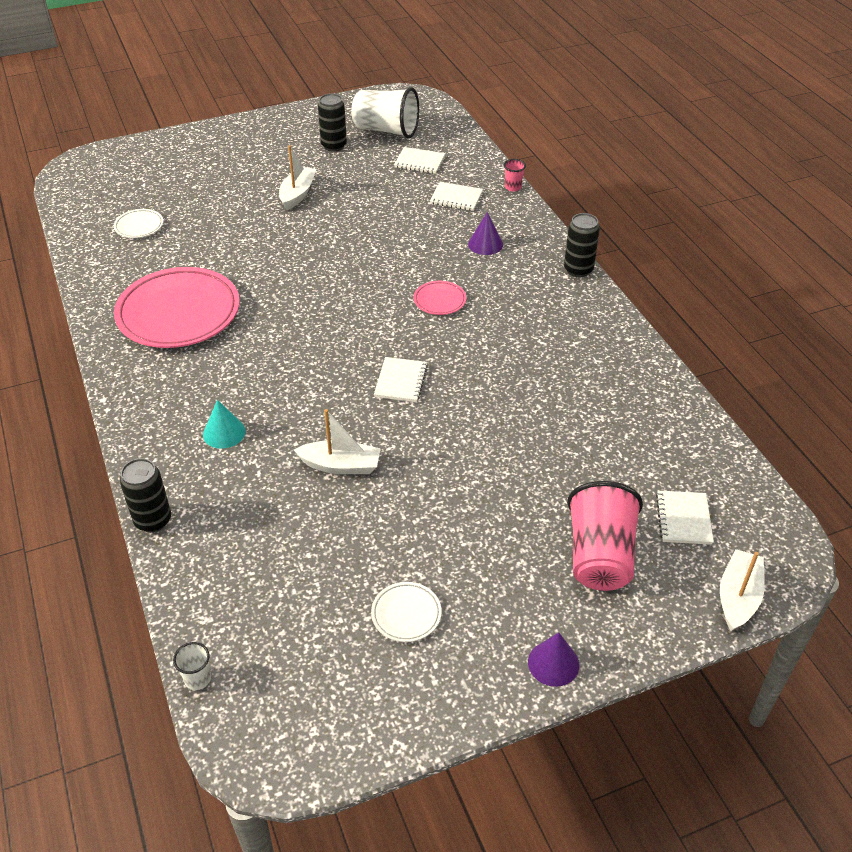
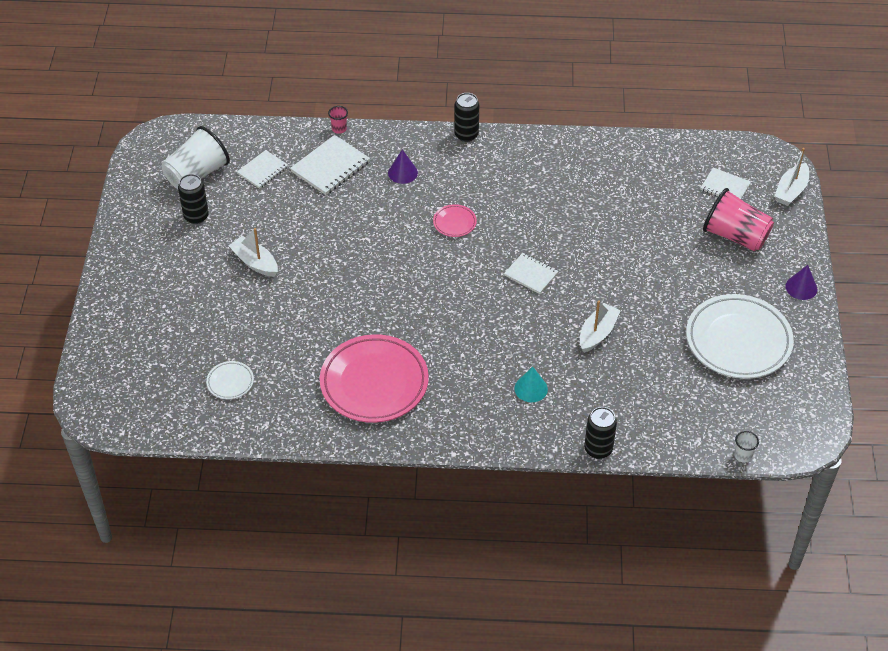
camera: 65 degrees left, 5 degrees up
(406, 614) = (738, 341): white plate -> white plate, size x2.29
(456, 198) = (330, 167): white notebook -> white notebook, size x1.56
(738, 597) = (791, 190): white boat -> white boat turned 105 degrees counterclockwise

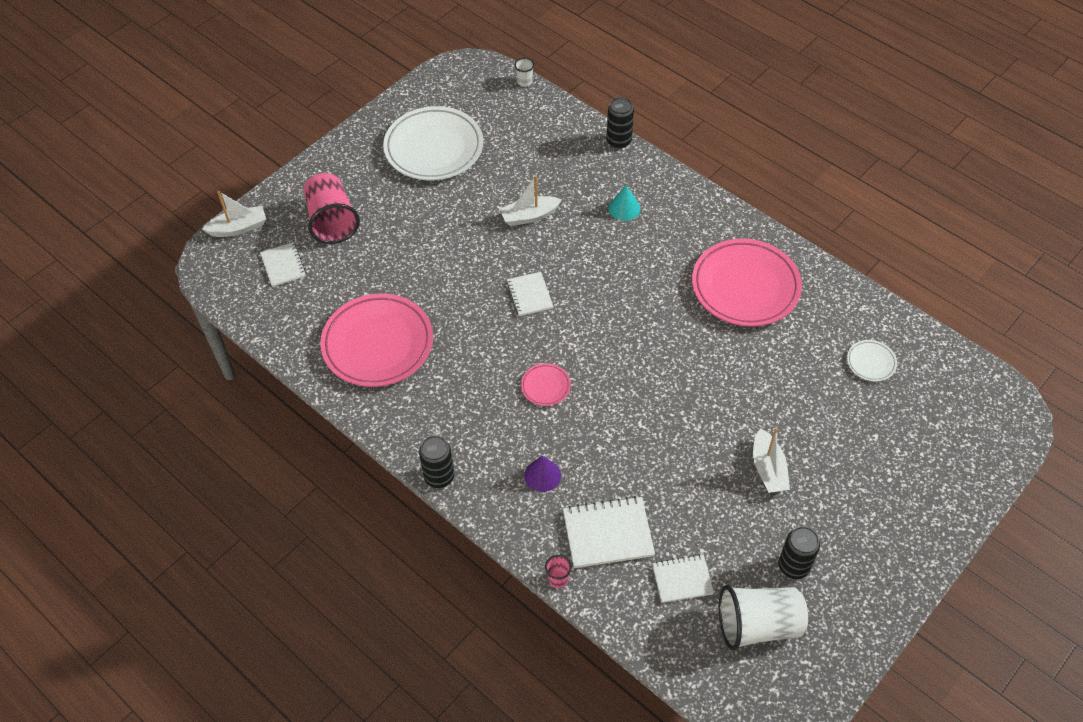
camera: 140 degrees left, 5 degrees up
(596, 180) = (378, 344): none -> pink plate
(801, 287) = (339, 154): purple cone -> none

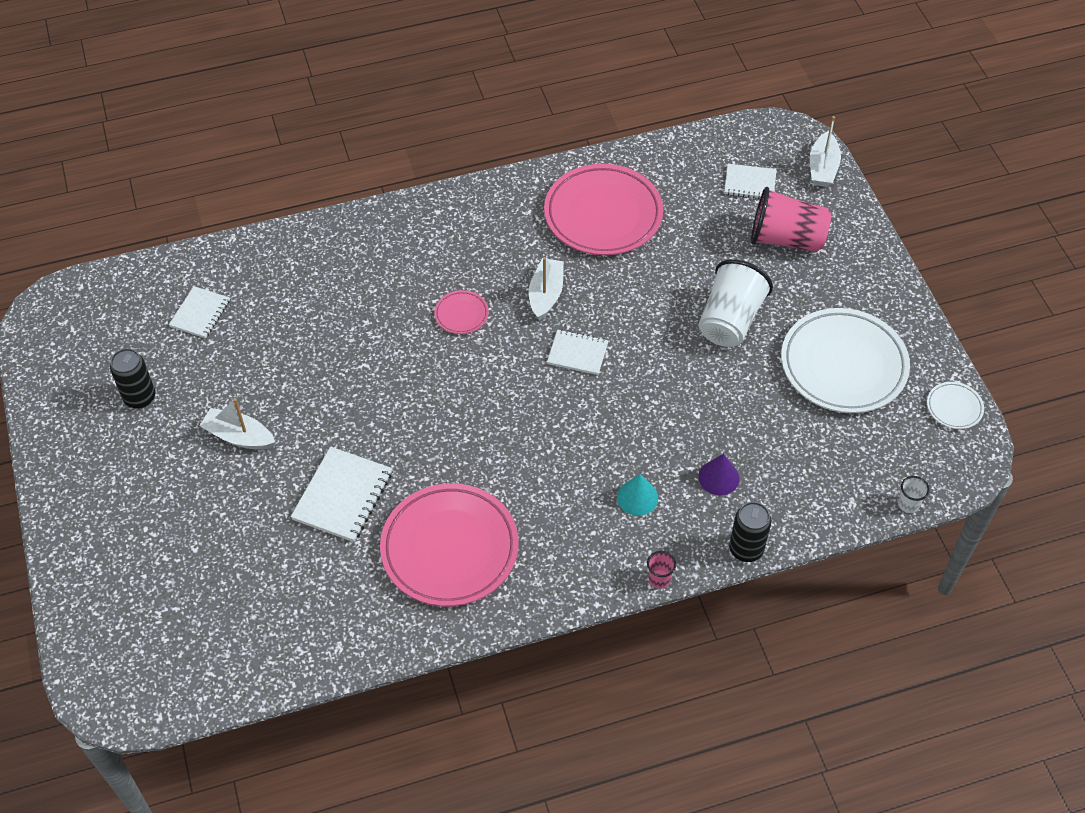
camera: 120 degrees right, 0 degrees up
(439, 477) = (429, 200): black can -> none
(529, 216) = (684, 404): white boat -> white boat (546, 294)
(542, 475) = (373, 268): purple cone -> purple cone (718, 477)
(558, 579) = (273, 234): pink cup -> pink cup (659, 579)
(608, 533) = (283, 285): white notebook -> white notebook (343, 496)
(758, 625) = (118, 342): white cup -> white cup (730, 320)
(871, 362) = (271, 604): white plate -> white plate (954, 407)

